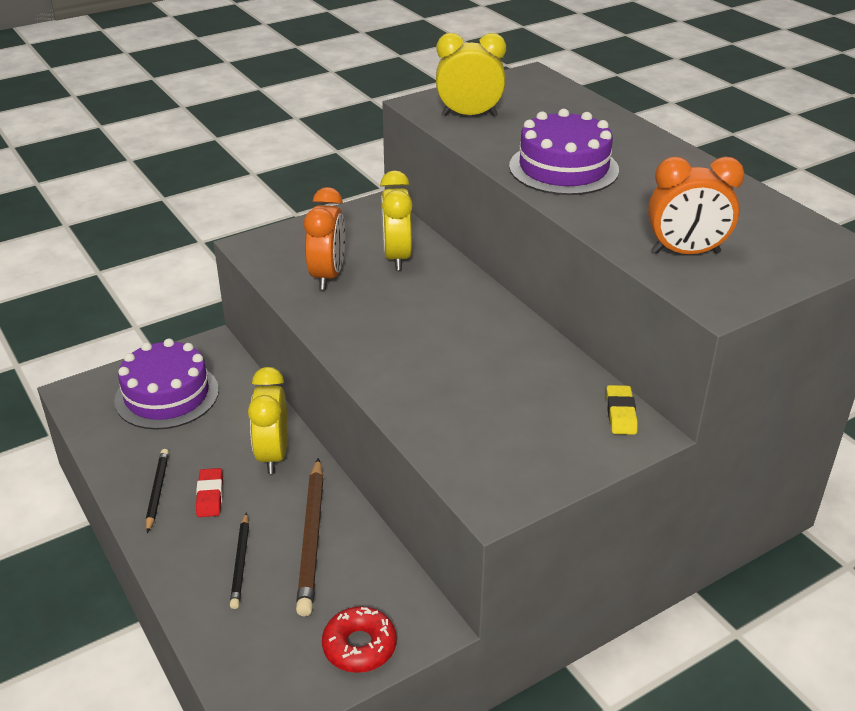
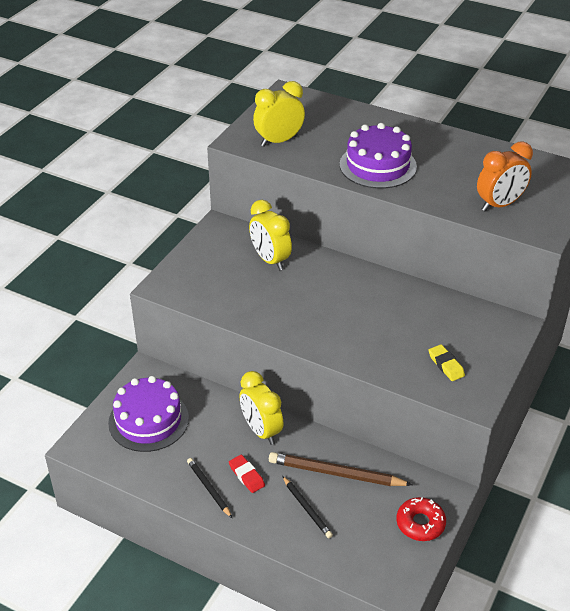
camera: 30 degrees left, 5 degrees up
(312, 538) = (336, 473): brown pencil -> brown pencil turned 135 degrees clockwise
(328, 276) = (238, 291): orange clock -> none
(621, 413) = (494, 317): yellow eraser -> yellow eraser (446, 365)

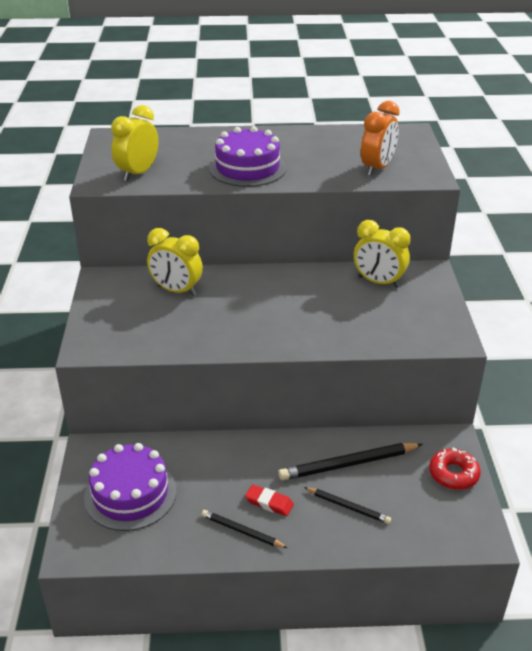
camera: 30 degrees left, 5 degrees down
(261, 430) = (251, 456): yellow clock -> yellow clock (378, 282)
(336, 473) = (348, 464): brown pencil -> black pencil
(446, 365) = (406, 321): yellow eraser -> none

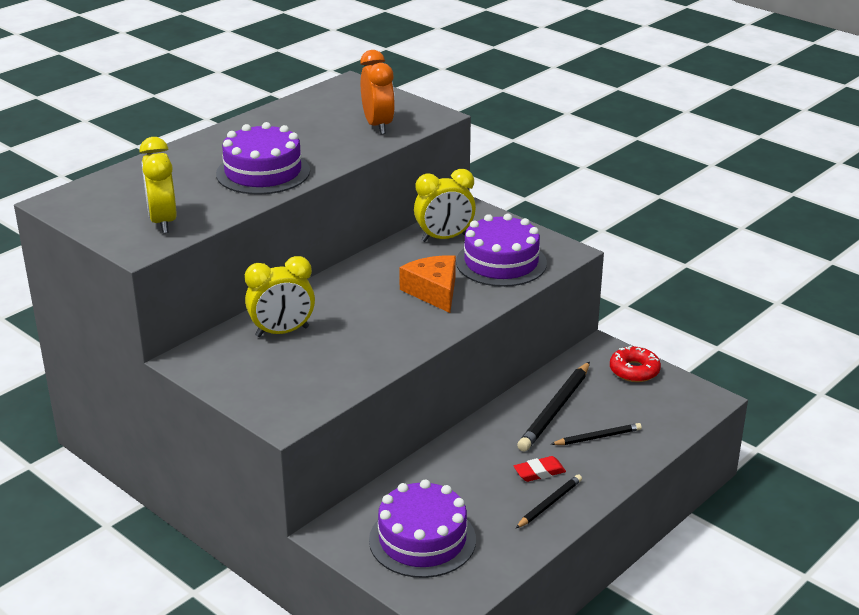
camera: 45 degrees left, 5 degrees down
(242, 531) = (549, 503): black pencil -> black pencil turned 150 degrees clockwise
(310, 316) = (433, 291): none -> orange cheese
(391, 321) = (501, 262): none -> purple cake

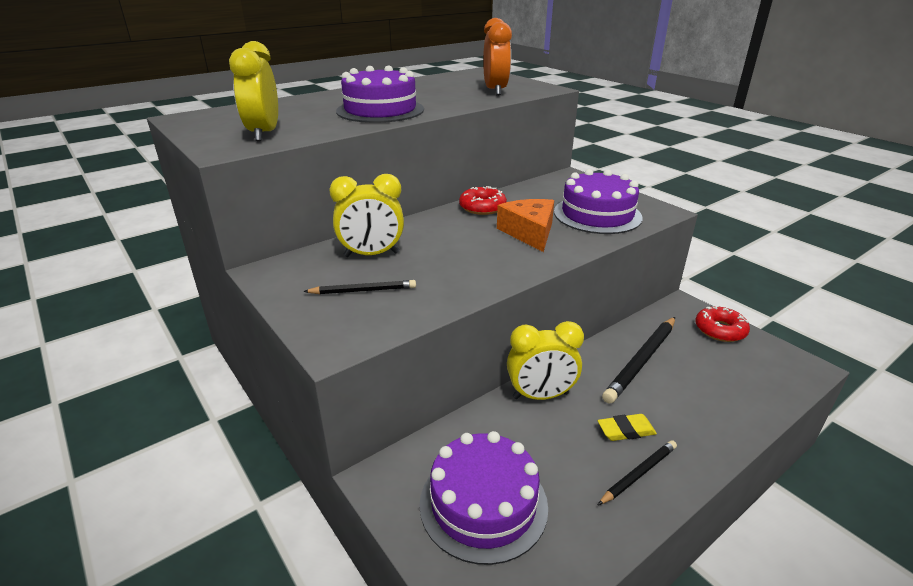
camera: 10 degrees right, 0 degrees up
(379, 264) = (482, 207): none -> red donut
(444, 238) = (545, 193): yellow clock -> yellow clock (540, 396)
(539, 472) = (626, 430): red eraser -> yellow eraser
(597, 437) = (689, 396): black pencil -> black pencil (363, 290)

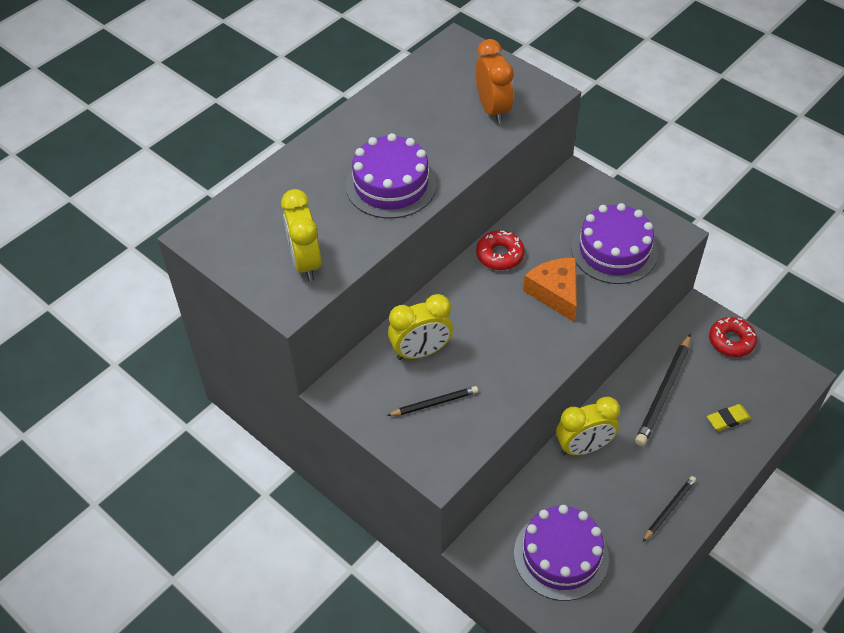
camera: 10 degrees left, 20 degrees up
(626, 430) = (656, 471): yellow eraser -> yellow eraser (728, 419)

